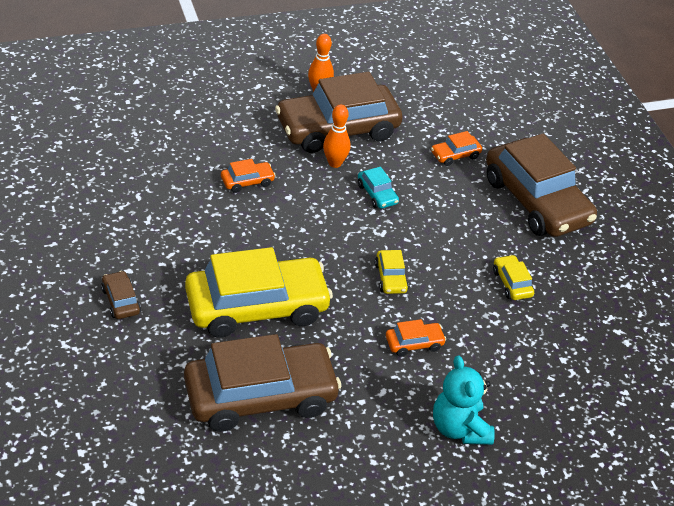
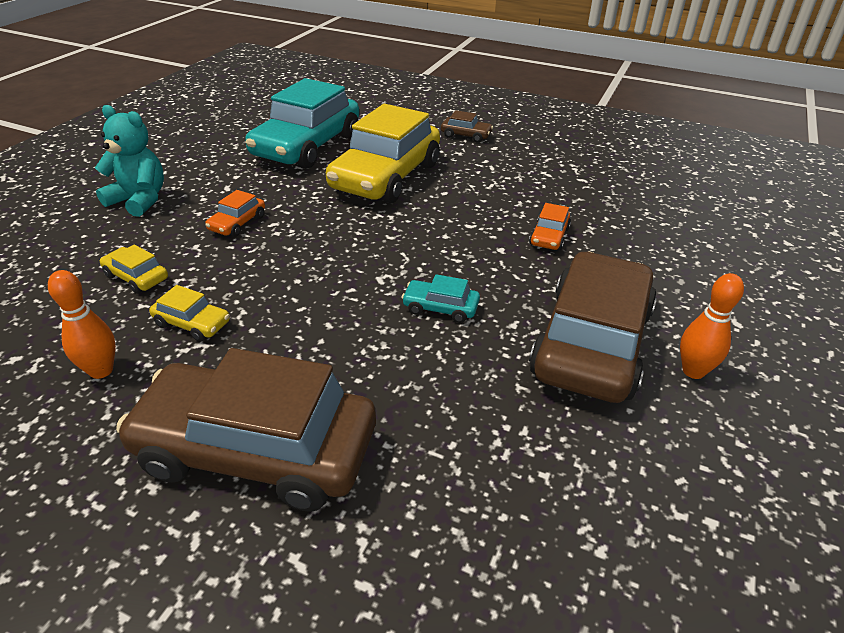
camera: 135 degrees right, 5 degrees down
(260, 396) = (307, 146): brown car -> turquoise car
(335, 163) = (525, 305): orange bowling pin -> orange bowling pin (101, 370)
(391, 277) = (319, 251): yellow car -> yellow car (136, 277)
(455, 155) = (437, 426): orange car -> none

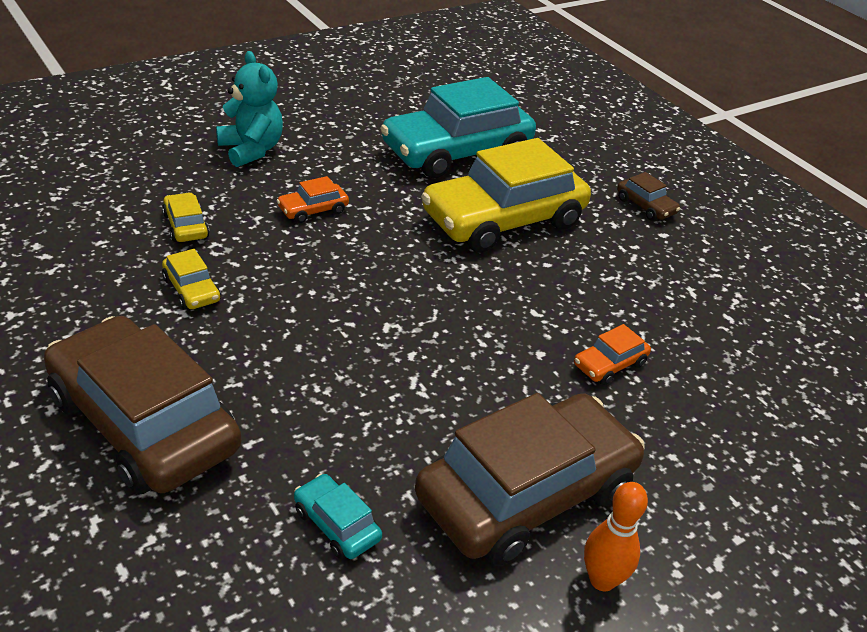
camera: 30 degrees right, 0 degrees up
(101, 370) = (93, 297): orange bowling pin -> none
(440, 308) = (414, 382): turquoise car -> turquoise car (336, 525)

